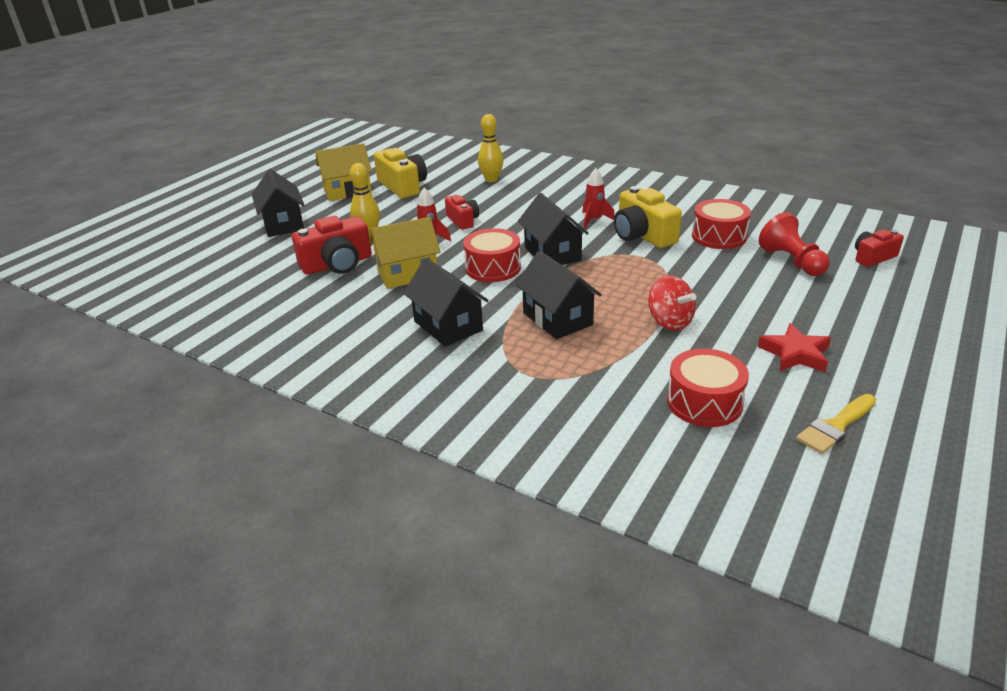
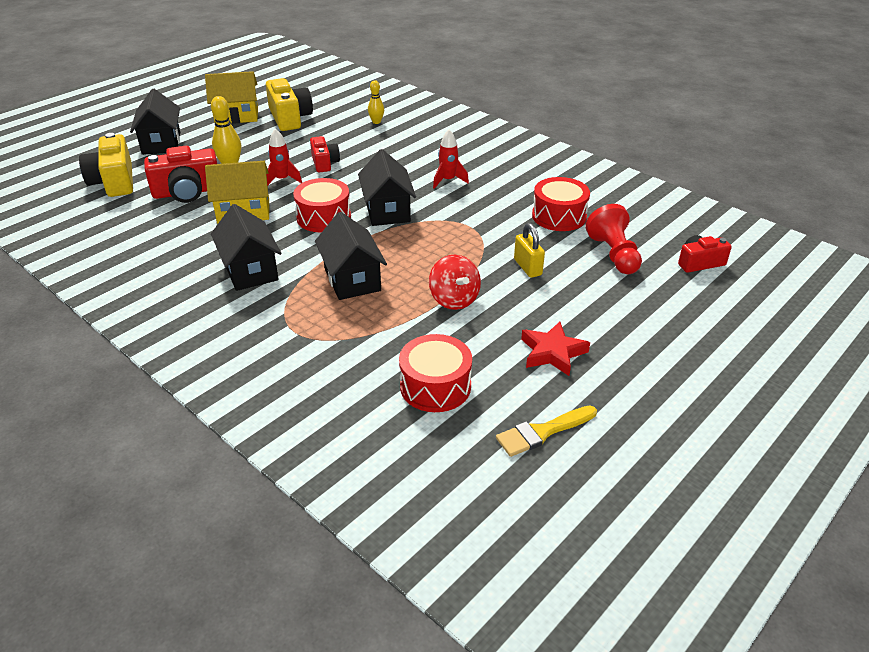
camera: 10 degrees right, 5 degrees up
(491, 180) = (376, 122): yellow bowling pin -> yellow bowling pin, size x0.65
(642, 235) = (485, 204): yellow camera -> yellow camera (114, 181)
(720, 283) = (528, 267): none -> yellow padlock

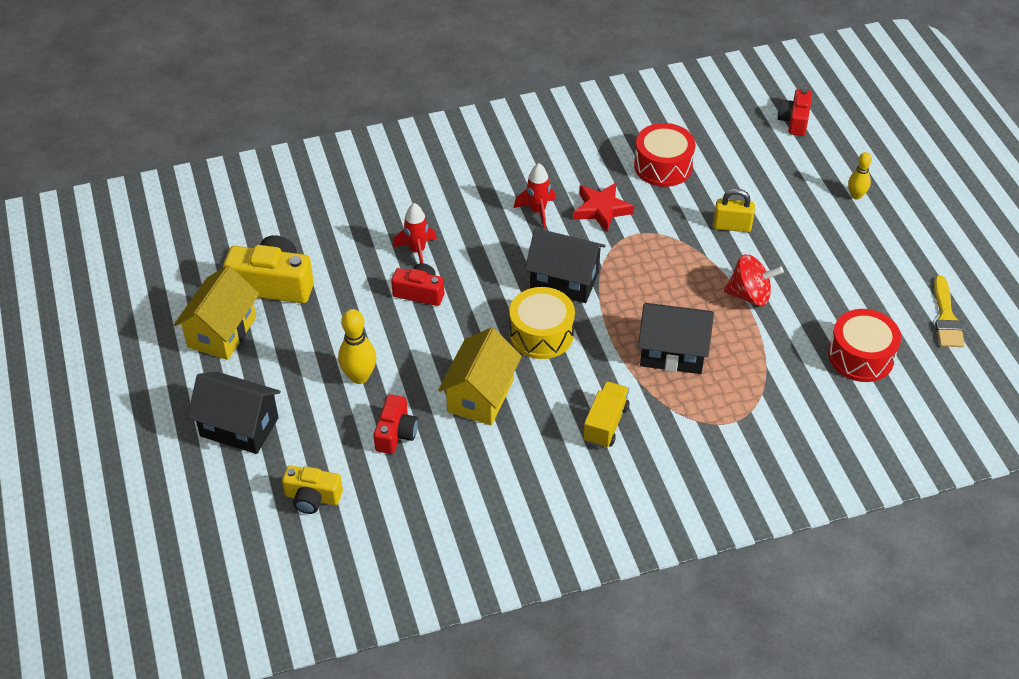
camera: 60 degrees left, 10 degrees up
(114, 181) = (312, 497): yellow camera -> yellow camera, size x0.61
(187, 192) = (396, 433): red camera -> red camera, size x0.61
(250, 270) = (605, 424): black house -> yellow truck
(282, 180) = (432, 341): red rocket -> red rocket (417, 251)
(324, 217) = (541, 334): red drum -> yellow drum
(376, 122) = (353, 213): yellow bowling pin -> yellow bowling pin (856, 195)
(552, 353) = (859, 268): red star -> red star (601, 209)
(614, 254) = (749, 163): red pawn -> none

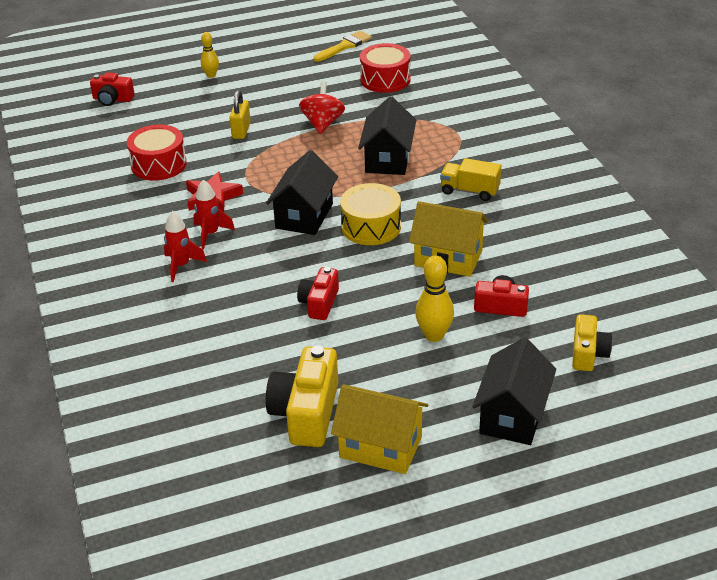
camera: 90 degrees left, 10 degrees down
(417, 251) = (260, 309): red rocket -> red rocket (181, 266)
(946, 317) = (344, 46): yellow brush -> yellow brush turned 45 degrees counterclockwise

